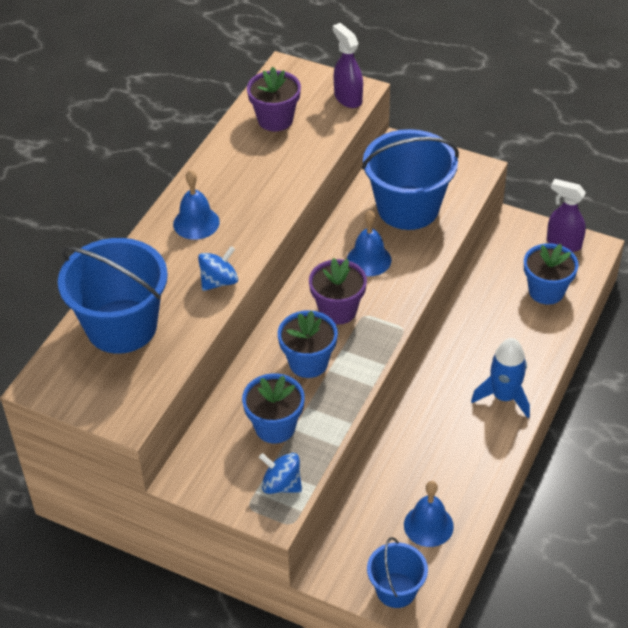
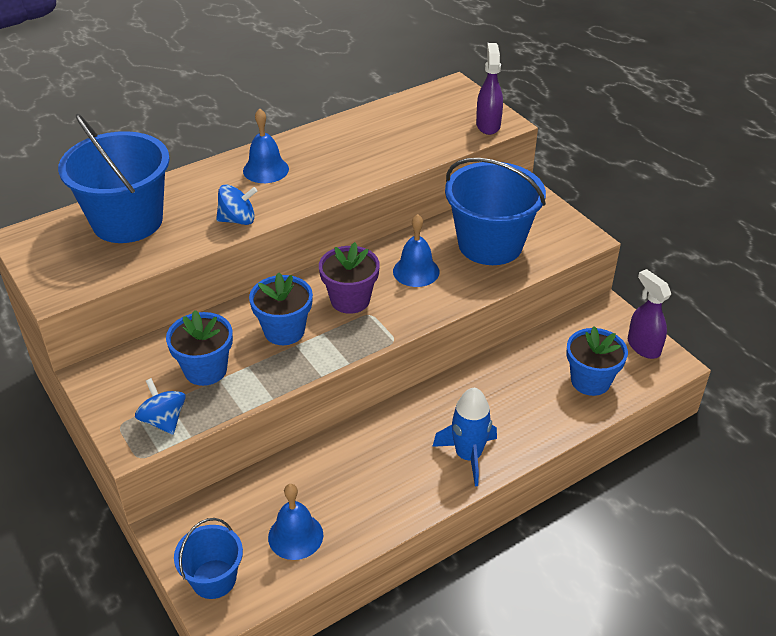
camera: 30 degrees right, 5 degrees down
(275, 119) = (408, 119): purple flower pot -> none

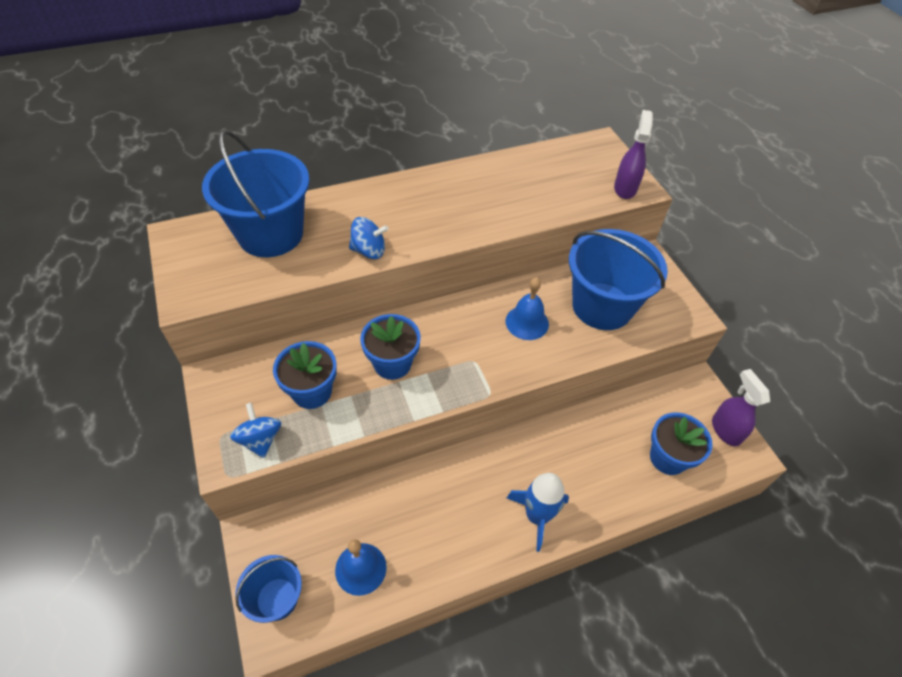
camera: 10 degrees right, 10 degrees up
(266, 169) = (408, 201): blue bell -> none
(350, 300) = (459, 342): purple flower pot -> none

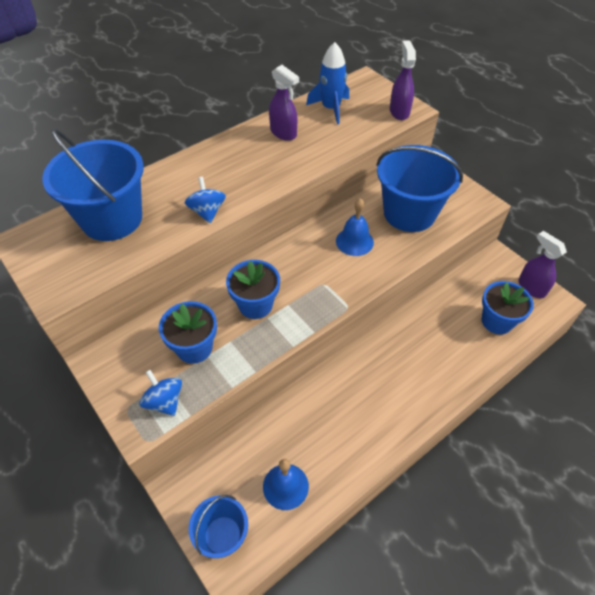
camera: 15 degrees left, 0 degrees up
(369, 251) = (207, 212): blue spinning top -> blue spinning top turned 90 degrees counterclockwise
(485, 183) = (283, 133): none -> purple spray bottle
(537, 516) = (414, 397): blue rocket -> blue rocket (331, 109)

